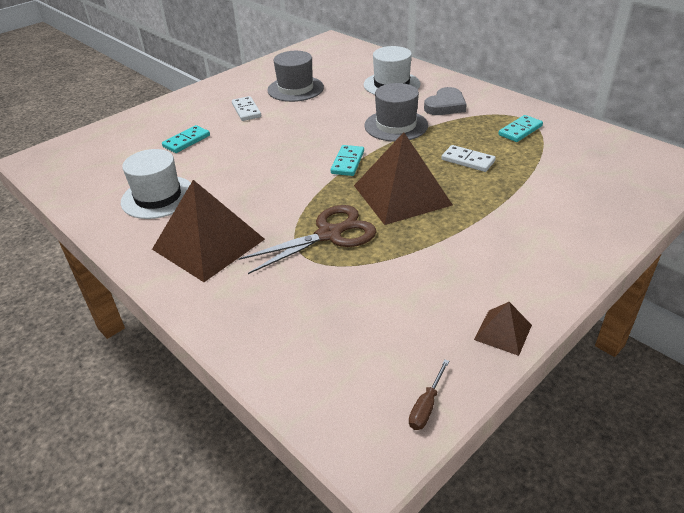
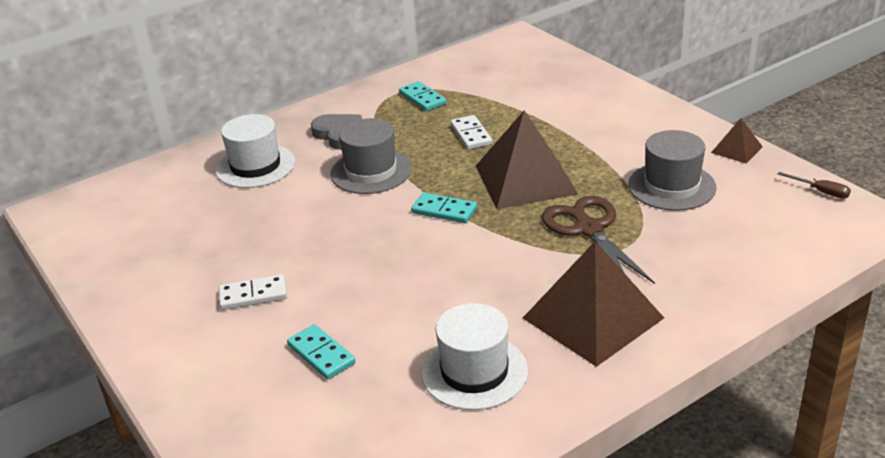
camera: 80 degrees left, 5 degrees down
(295, 89) = (210, 247): grey hat -> grey hat (671, 186)
(467, 160) = (471, 135): white domino -> white domino turned 60 degrees counterclockwise

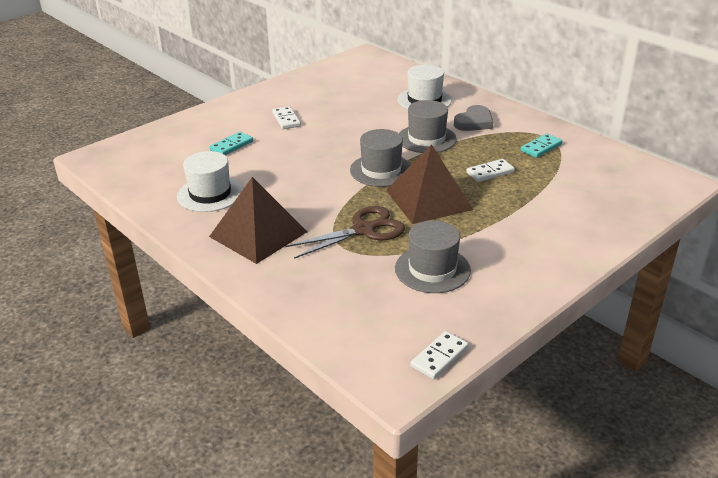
camera: 80 degrees right, 0 degrees up
(444, 210) = (381, 170): turquoise domino -> grey hat
(736, 149) = (506, 308): brown pyramid -> none
(821, 192) = (439, 357): brown screwdriver -> white domino

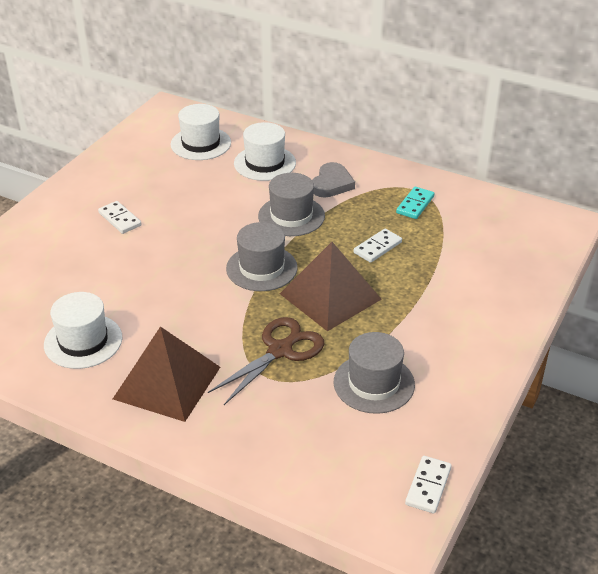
camera: 20 degrees left, 5 degrees up
(232, 146) = (74, 269): turquoise domino -> none
(379, 80) = (201, 143): none -> white hat

